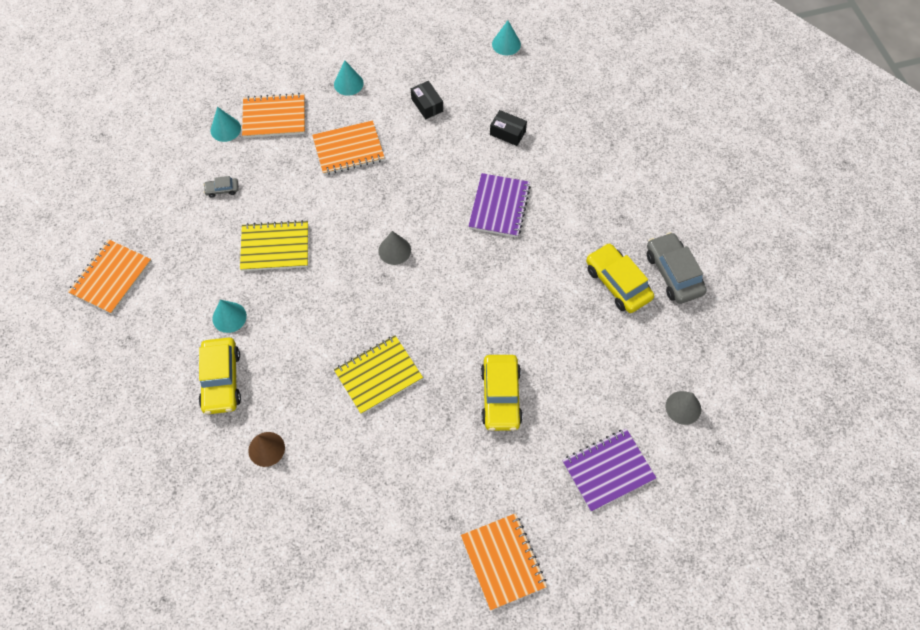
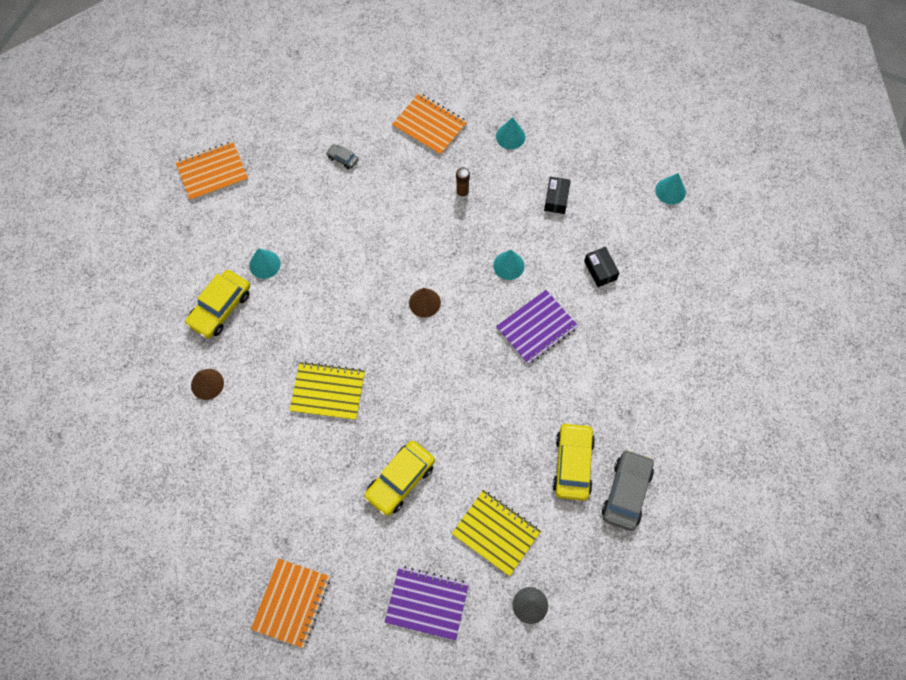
camera: 40 degrees right, 5 degrees up
(225, 129) = (386, 110): turquoise cone -> turquoise cone (508, 265)
(275, 247) = (341, 233): yellow notebook -> yellow notebook (496, 533)
(348, 149) = (462, 193): orange notebook -> brown glue stick
(394, 250) = (424, 302): grey cone -> brown cone

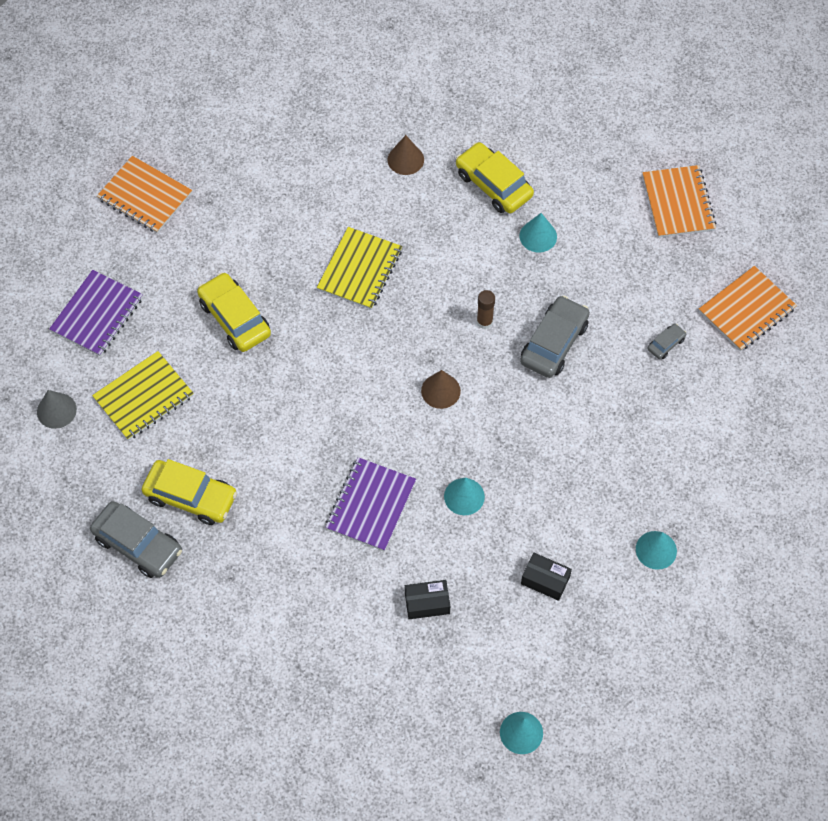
camera: 105 degrees right, 5 degrees down
(361, 233) = (554, 343): none -> grey car
(429, 125) = (695, 455): orange notebook -> orange notebook (746, 310)
(462, 193) = (582, 469): brown glue stick -> brown glue stick (484, 322)
(536, 328) = (370, 505): purple notebook -> purple notebook turned 45 degrees clockwise

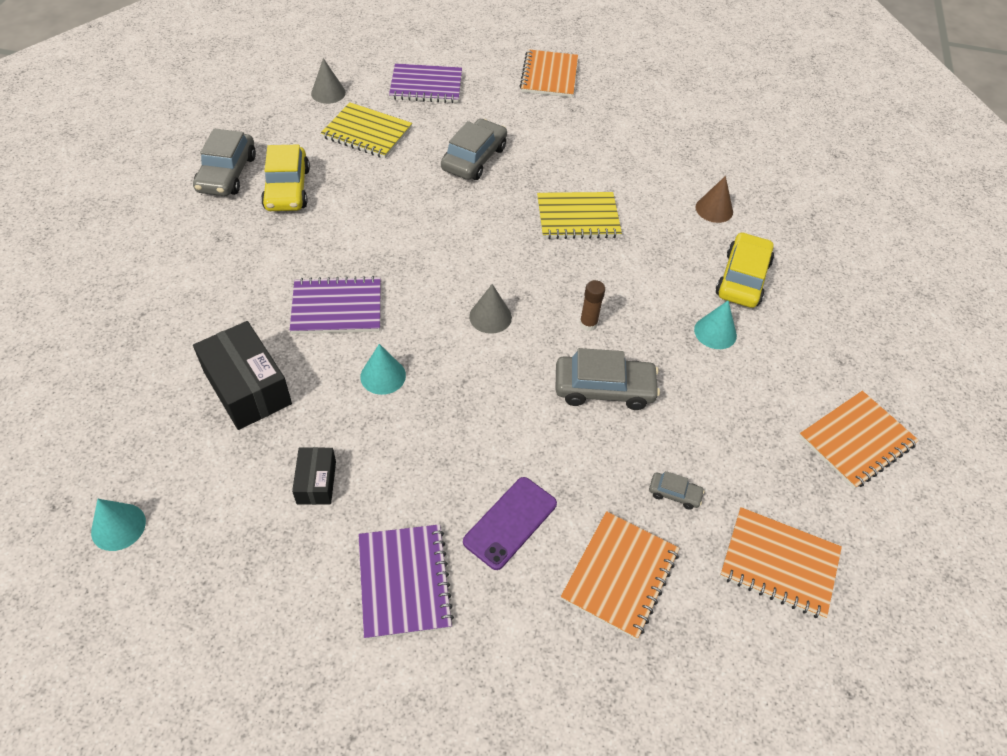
camera: 60 degrees right, 10 degrees down
(234, 318) = (474, 158): yellow car -> grey car
(427, 603) = (247, 388): black box -> black box, size x1.82
(440, 391) = (490, 317): brown cone -> grey cone
(640, 461) = (510, 522): none -> purple phone
(656, 550) = (404, 582): turquoise cone -> purple notebook
(711, 411) = (620, 575): none -> orange notebook

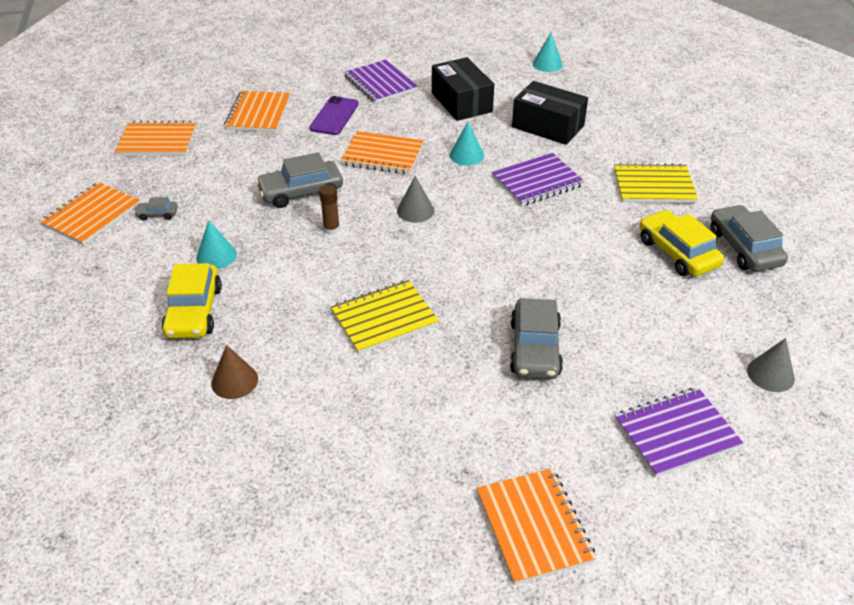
camera: 160 degrees right, 10 degrees down
(316, 482) = (461, 102): black box -> black box, size x1.82
(367, 133) = (672, 337): yellow notebook -> yellow notebook (653, 186)
(483, 414) = (382, 155): none -> orange notebook
(674, 493) = (232, 153): grey car -> grey car (157, 214)

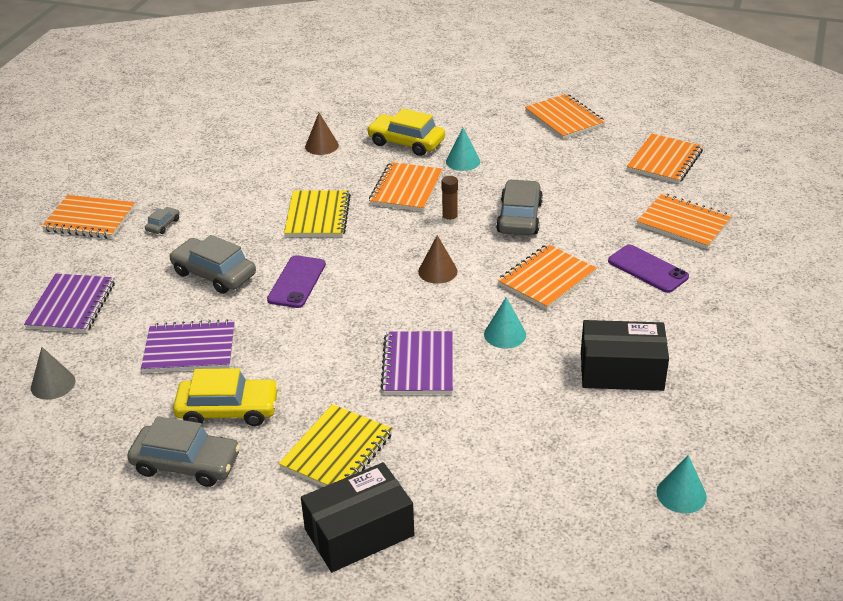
camera: 120 degrees right, 5 degrees down
(157, 214) = (542, 145): grey car -> grey car (163, 225)
(293, 276) = (406, 189): none -> orange notebook
(380, 83) = (706, 321): purple notebook -> purple notebook (190, 349)
(415, 210) = (437, 271): grey cone -> brown cone
(498, 285) = (297, 282): none -> purple phone
(548, 126) = (519, 421): black box -> black box (359, 532)

